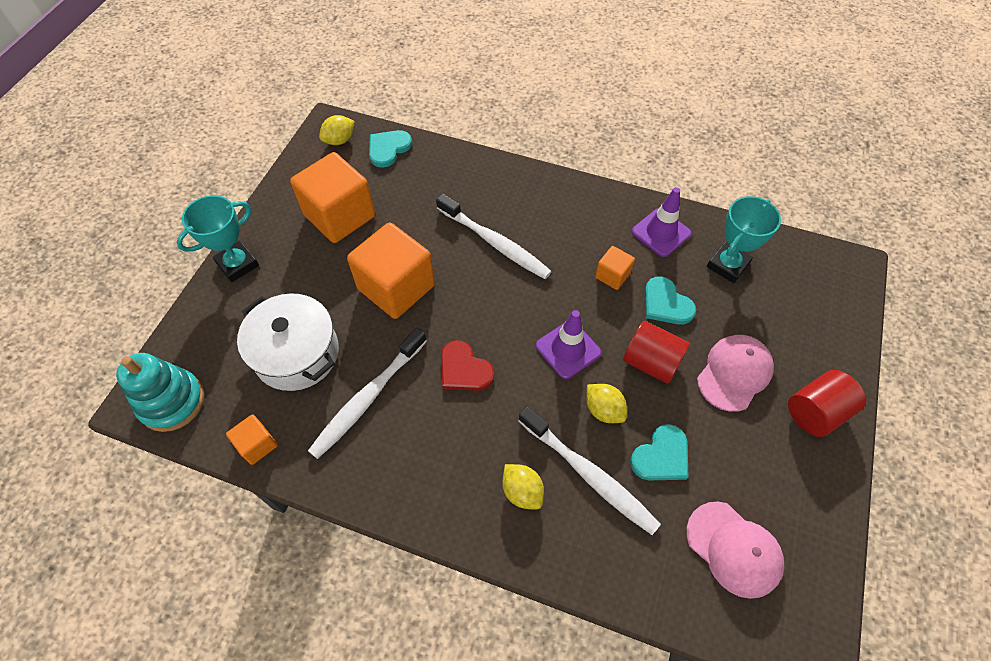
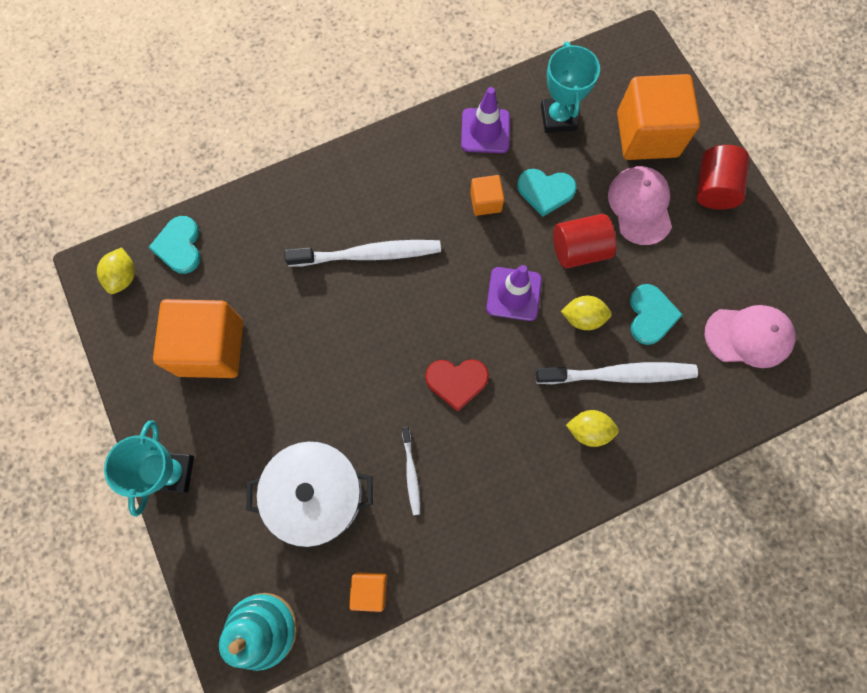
camera: 45 degrees left, 15 degrees up
(368, 398) = (411, 473): white toothbrush -> white toothbrush, size x0.52
(396, 287) = (332, 365): orange cube -> orange cube (647, 135)

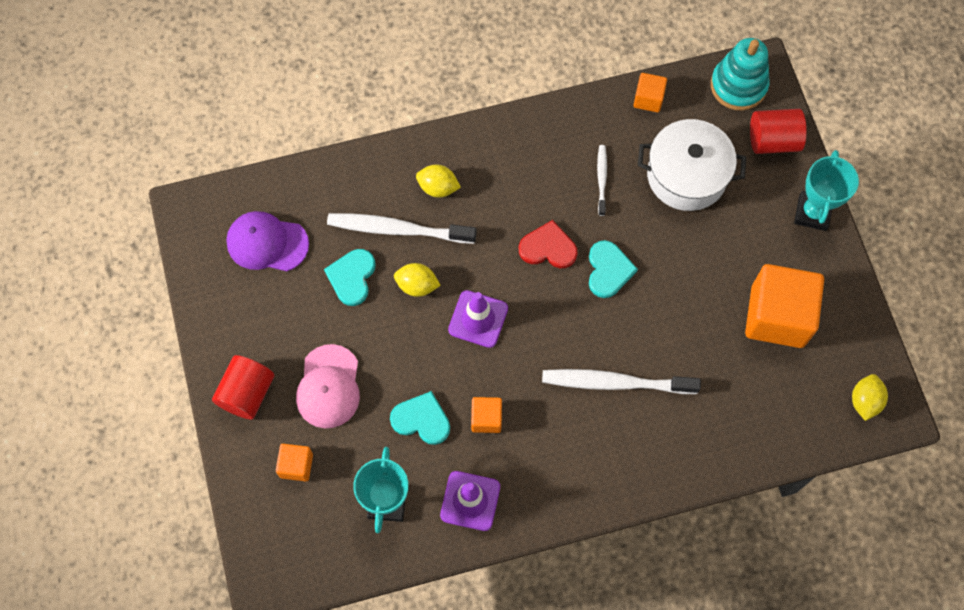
camera: 170 degrees left, 5 degrees down
(179, 246) = (808, 424): turquoise heart -> turquoise heart (608, 270)
(579, 249) = (403, 352): red cylinder -> red cylinder (773, 141)
(647, 135) = (296, 465): orange cube -> orange cube, size x0.48
(748, 336) = (267, 243): pink cap -> purple cap

